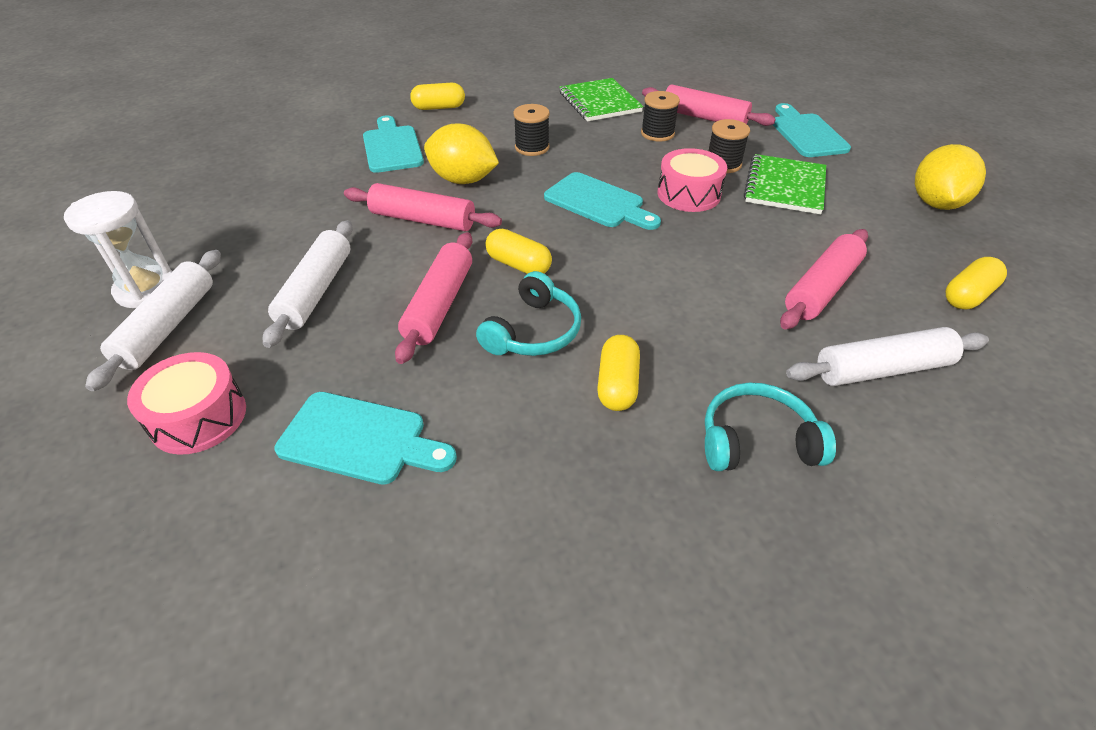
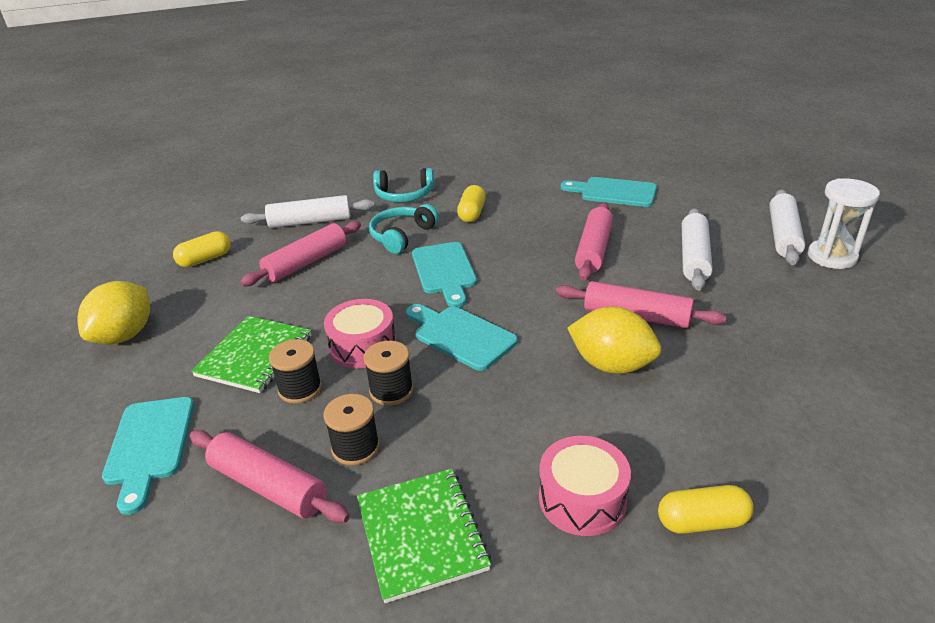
camera: 175 degrees left, 10 degrees down
(198, 417) = (711, 198): pink drum -> pink drum (582, 499)
(392, 147) = (728, 421): turquoise cutting board -> turquoise cutting board (444, 271)
(518, 265) = (537, 277): yellow capsule -> none
(532, 147) = (534, 419): black spool -> black spool (391, 390)
(533, 331) = (523, 236): turquoise headphones -> turquoise headphones (402, 236)

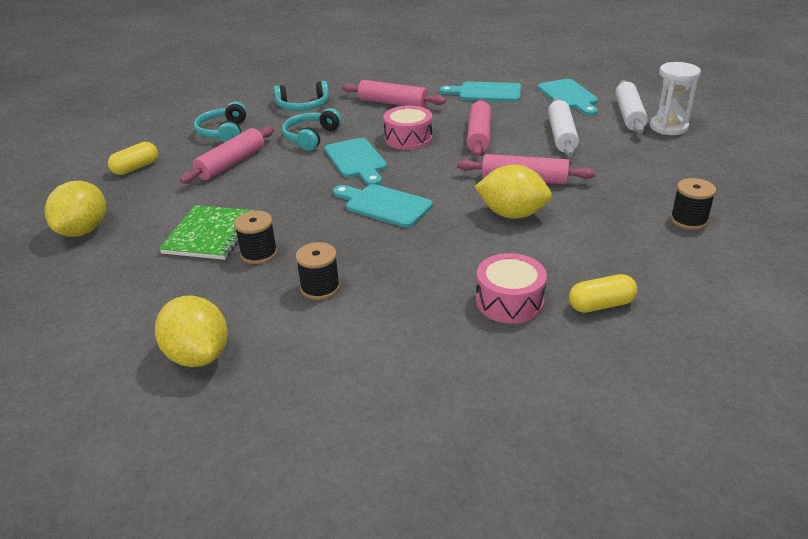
camera: 10 degrees left, 0 degrees up
(149, 445) = (141, 305): turquoise cutting board -> turquoise cutting board (569, 96)
(187, 530) = (198, 355): none -> yellow lemon
(268, 486) = (256, 320): pink rolling pin -> pink rolling pin (393, 103)
(310, 221) = (223, 132): white rolling pin -> turquoise headphones
(363, 346) = (303, 219): pink drum -> pink drum (408, 138)
(391, 390) = (337, 247): black spool -> black spool (688, 220)
(421, 534) = (391, 336): green notebook -> none
(472, 213) = (368, 116): yellow capsule -> none

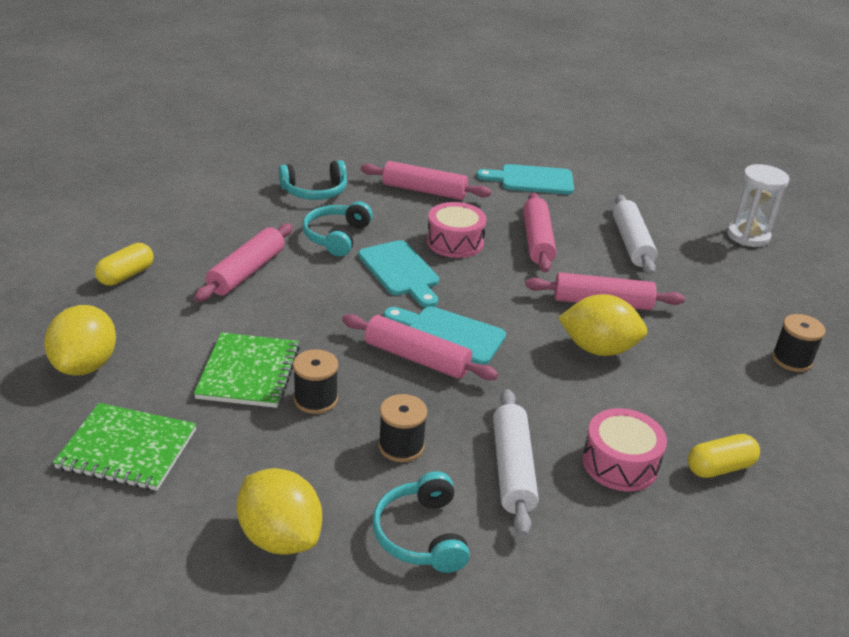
camera: 10 degrees left, 0 degrees up
(96, 290) = (127, 449): none -> green notebook
(223, 132) = (224, 226): turquoise headphones -> turquoise headphones (421, 535)
(352, 223) = (417, 358): none -> pink rolling pin
(569, 96) = (629, 189): turquoise cutting board -> none
(629, 115) = (701, 217): white rolling pin -> white rolling pin (512, 469)

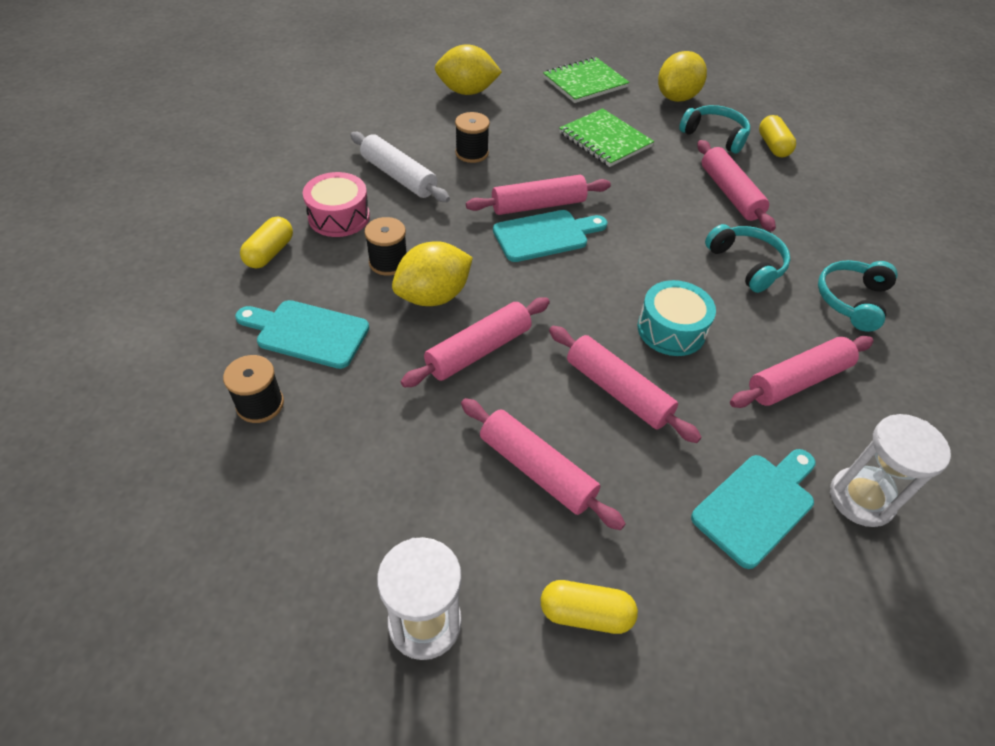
camera: 135 degrees right, 15 degrees up
(85, 365) = (676, 98): yellow lemon -> yellow lemon turned 75 degrees clockwise
(316, 399) = (550, 148): black spool -> black spool (388, 262)
(400, 271) = (654, 265): turquoise cutting board -> turquoise cutting board (307, 333)
(421, 535) = (408, 124): turquoise headphones -> turquoise headphones (715, 136)
(455, 242) = (671, 330): pink drum -> turquoise drum
(477, 157) = (861, 498): none -> white hourglass
(631, 243) = (537, 470): white rolling pin -> pink rolling pin
(664, 201) = (585, 613): none -> yellow capsule

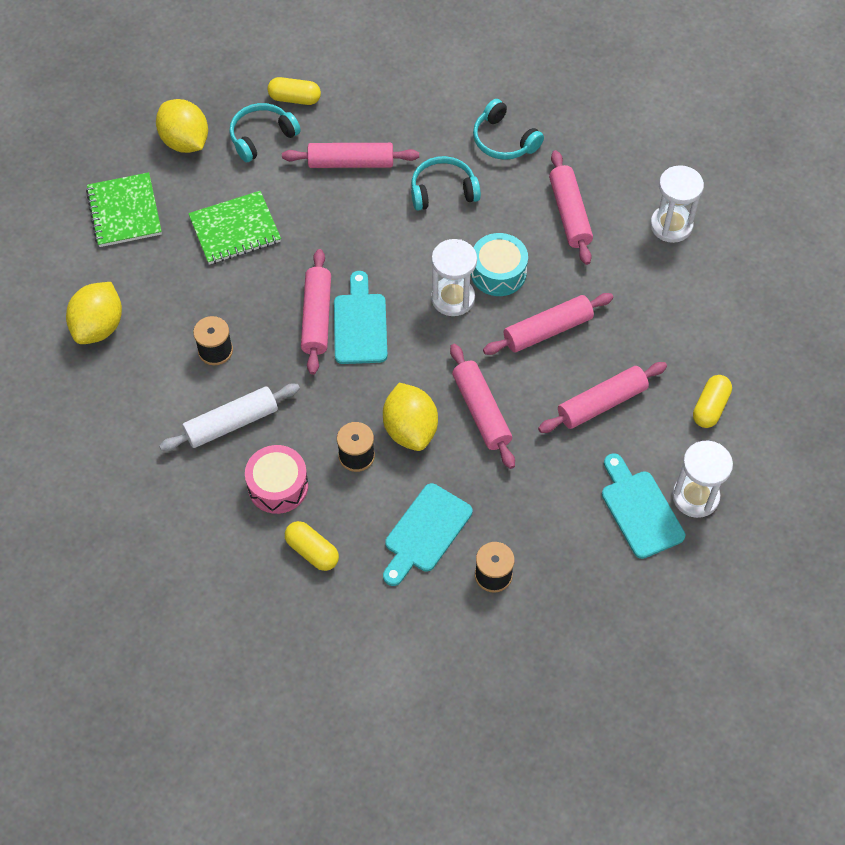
camera: 70 degrees left, 10 degrees up
(615, 298) = (453, 298): none -> white hourglass
(756, 505) = (661, 285): turquoise cutting board -> turquoise cutting board (639, 510)

